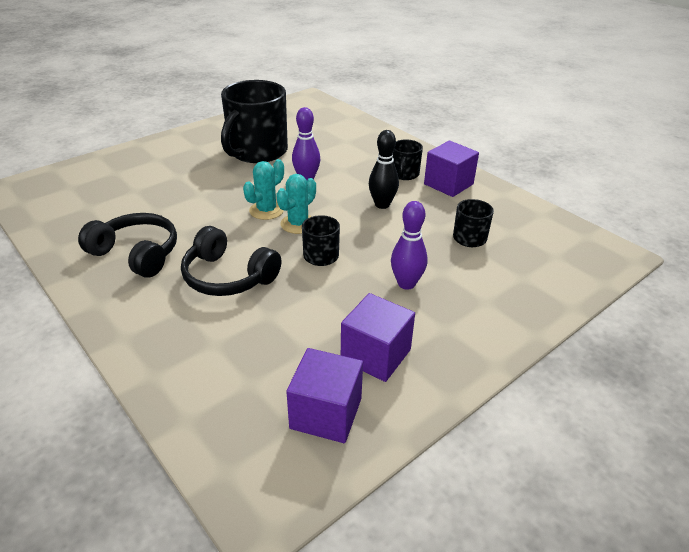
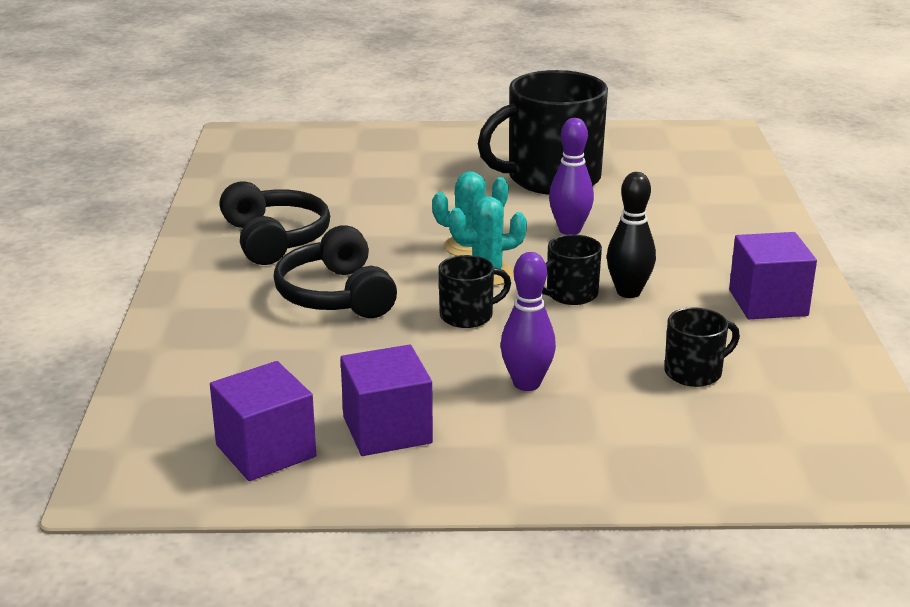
camera: 40 degrees right, 10 degrees down
(404, 174) = (719, 269): black mug -> black mug (570, 294)

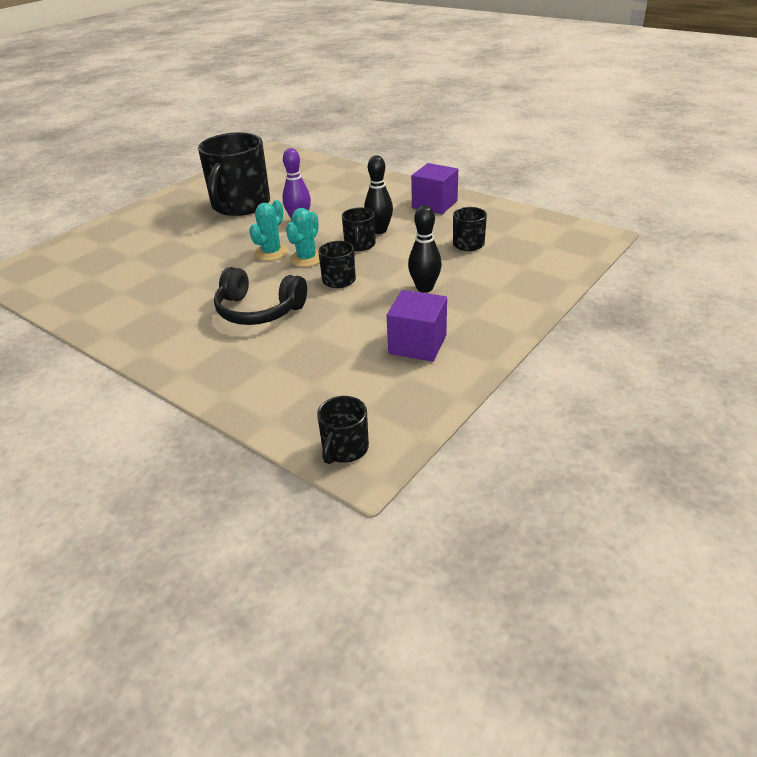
camera: 50 degrees left, 10 degrees up
(133, 462) = (344, 448): none -> black mug
(266, 451) = (391, 392): purple cube -> none
(275, 239) = (161, 307): black headphones -> none
(526, 384) = (424, 288): purple bowling pin -> black bowling pin

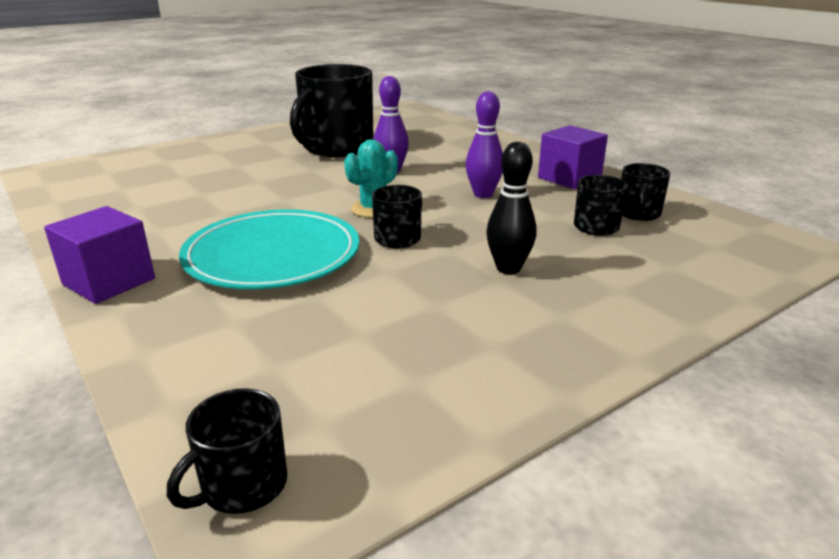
camera: 15 degrees right, 10 degrees down
(259, 310) = (272, 255): black headphones -> turquoise plate
(271, 252) = (336, 196): turquoise cactus -> none
(360, 245) = (449, 205): black mug -> black mug (638, 213)
(379, 230) = (483, 194): black bowling pin -> purple bowling pin
(417, 344) = (458, 341): purple cube -> purple cube (109, 281)

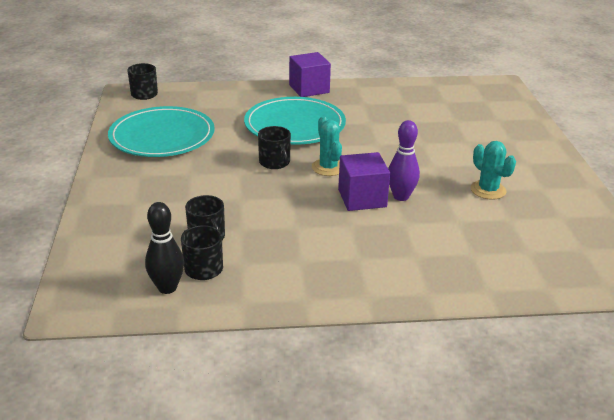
camera: 120 degrees right, 5 degrees up
(336, 147) = (488, 190): black mug -> turquoise cactus
(426, 352) = (162, 136): none -> turquoise plate
(483, 194) = (311, 217): purple bowling pin -> none
(508, 268) = (198, 181): black bowling pin -> black bowling pin (167, 288)
(569, 178) = (304, 276): purple cube -> purple cube (362, 198)

